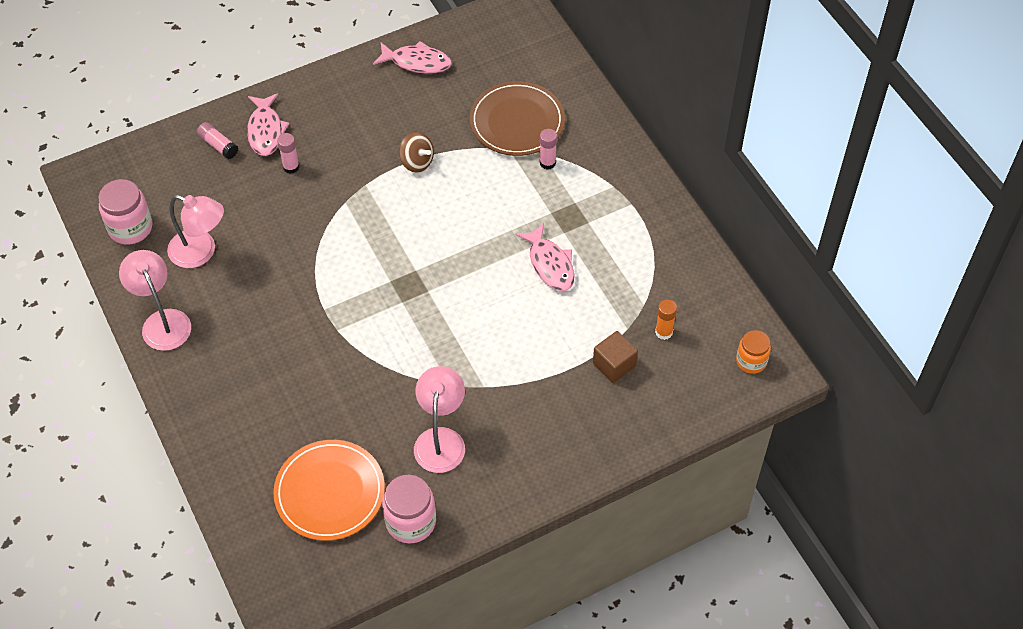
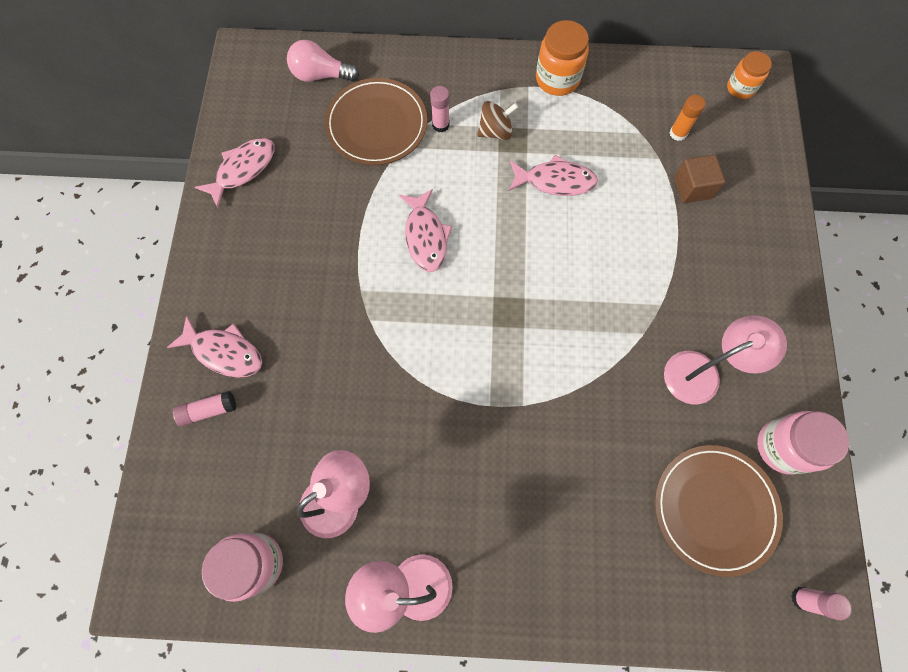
camera: 60 degrees left, 15 degrees up
(291, 167) = (290, 350): pink glue stick -> pink glue stick (802, 598)
(329, 492) = (714, 509): orange plate -> brown plate
(417, 162) = (365, 231): brown spinning top -> brown spinning top (495, 131)
(438, 202) = (425, 237): none -> pink fish
(441, 439) = (702, 372): pink lamp -> pink lamp turned 120 degrees clockwise
(536, 63) = (321, 75): none -> pink light bulb
(654, 221) = (557, 79): none -> orange jar

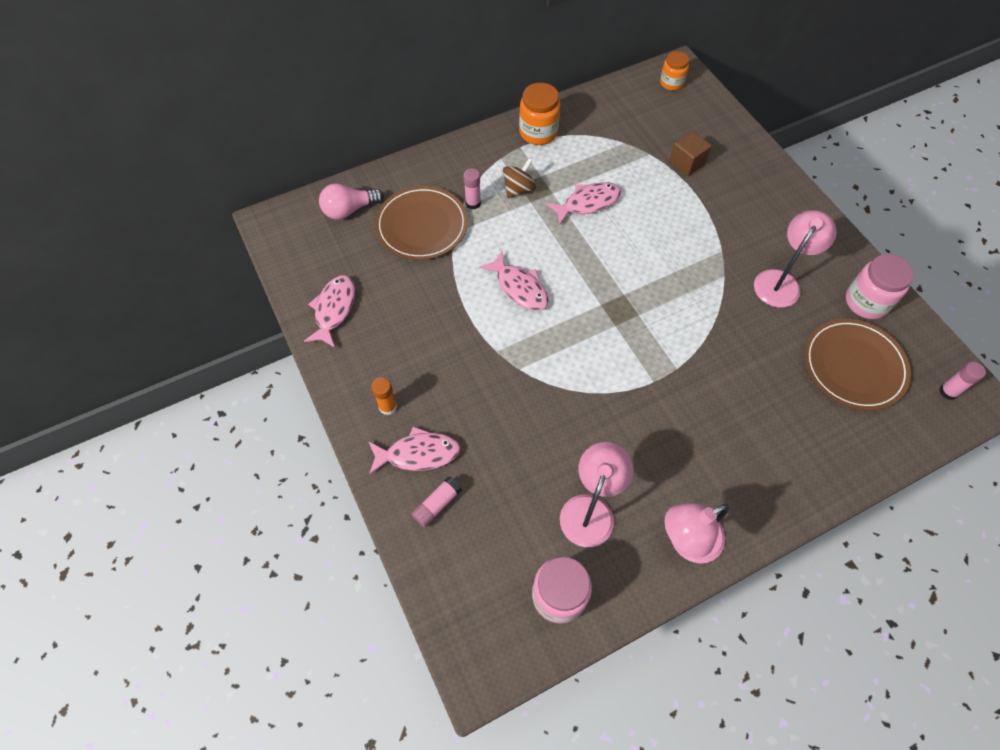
camera: 30 degrees left, 10 degrees down
(678, 133) = (651, 131): orange glue stick -> orange glue stick (388, 407)

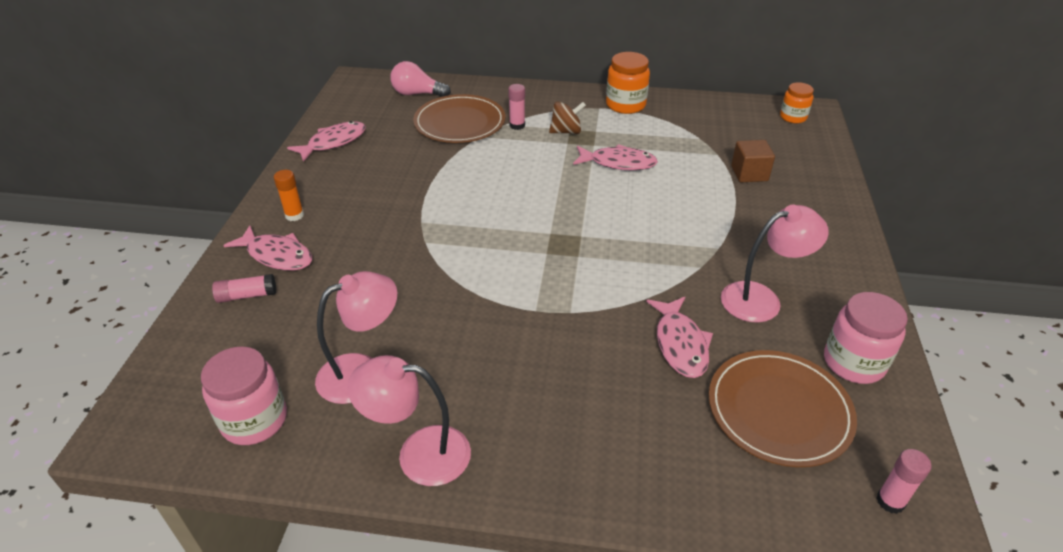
camera: 35 degrees right, 20 degrees down
(519, 288) = (491, 191): pink fish -> pink fish (680, 344)

